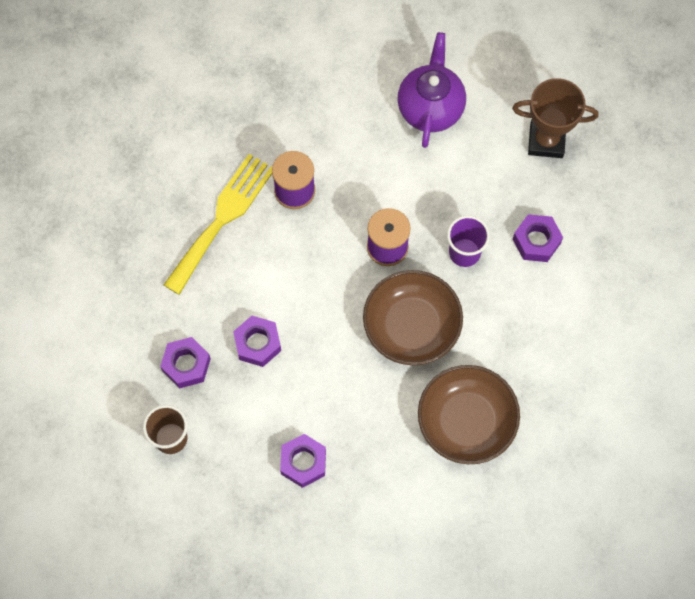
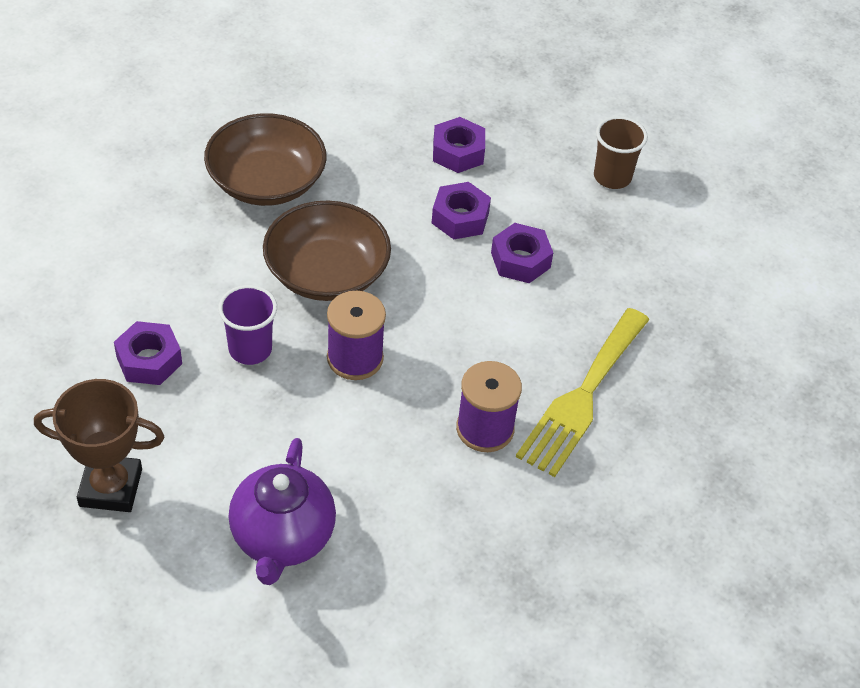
camera: 175 degrees right, 20 degrees down
(186, 365) = (605, 242): purple nut -> purple nut (460, 218)

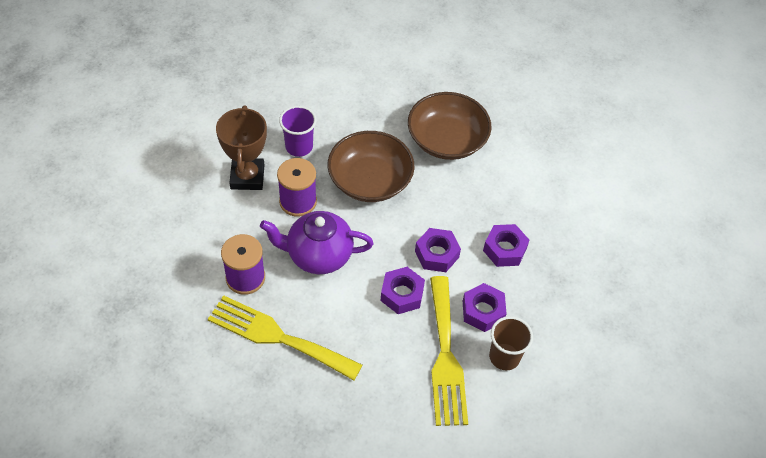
camera: 85 degrees right, 5 degrees up
(110, 487) = (192, 96): brown trophy -> brown trophy (247, 177)
(149, 360) = (285, 100): purple nut -> purple nut (483, 311)
(282, 538) = (158, 177): purple teapot -> purple teapot (318, 255)
(612, 230) = (445, 357): none -> yellow fork

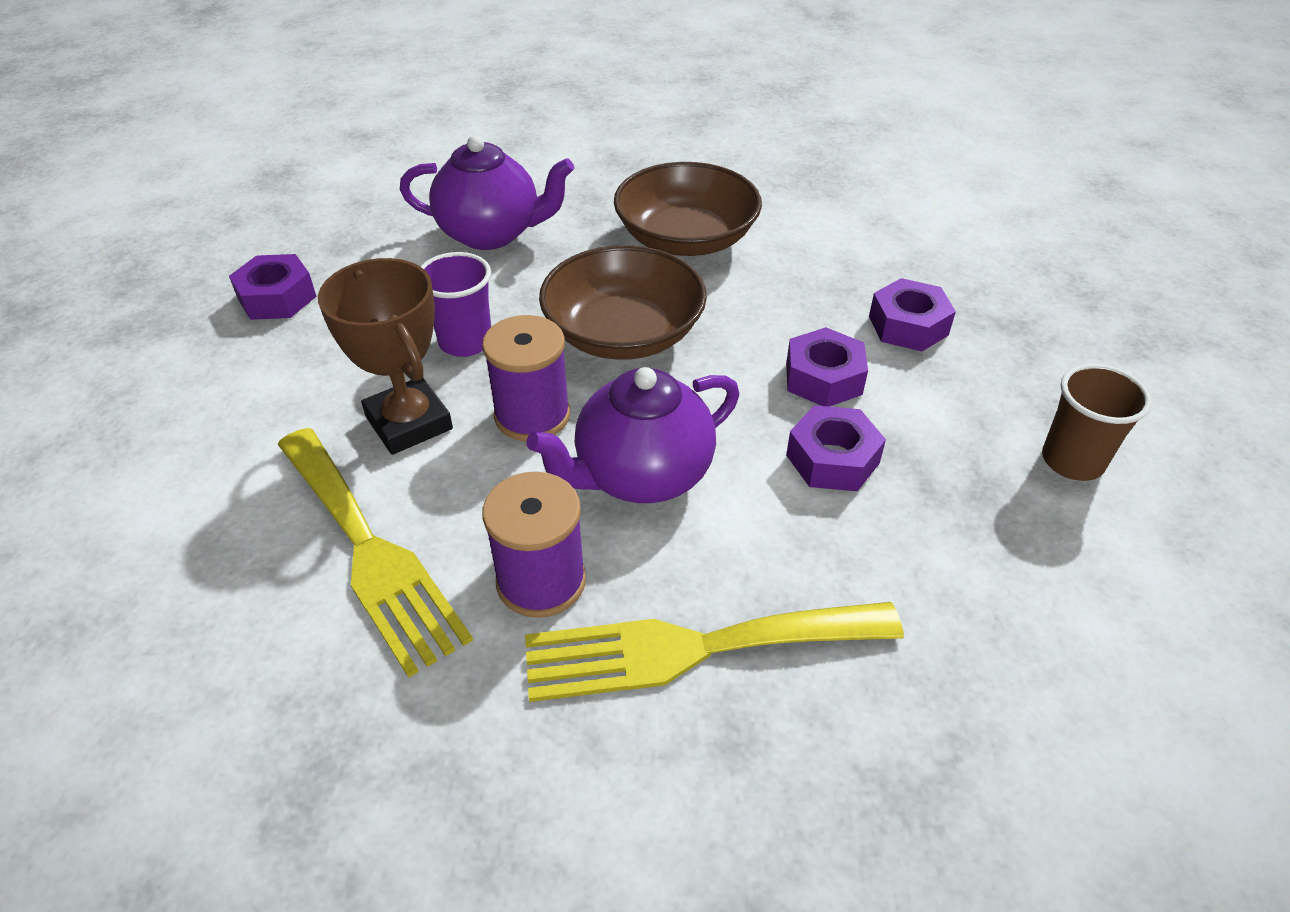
camera: 30 degrees left, 10 degrees down
(357, 87) = (491, 234): none -> purple teapot
(445, 357) = (995, 511): yellow fork -> yellow fork (369, 551)
(483, 311) = (971, 417): purple nut -> purple nut (277, 298)

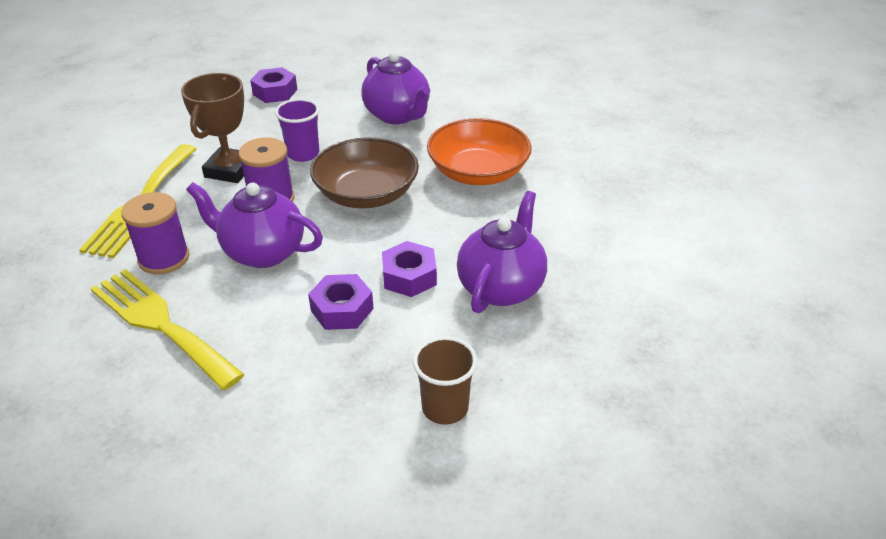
camera: 50 degrees right, 5 degrees down
(686, 238) = (478, 172): brown bowl -> orange bowl
(908, 325) = (501, 287): purple nut -> purple teapot

